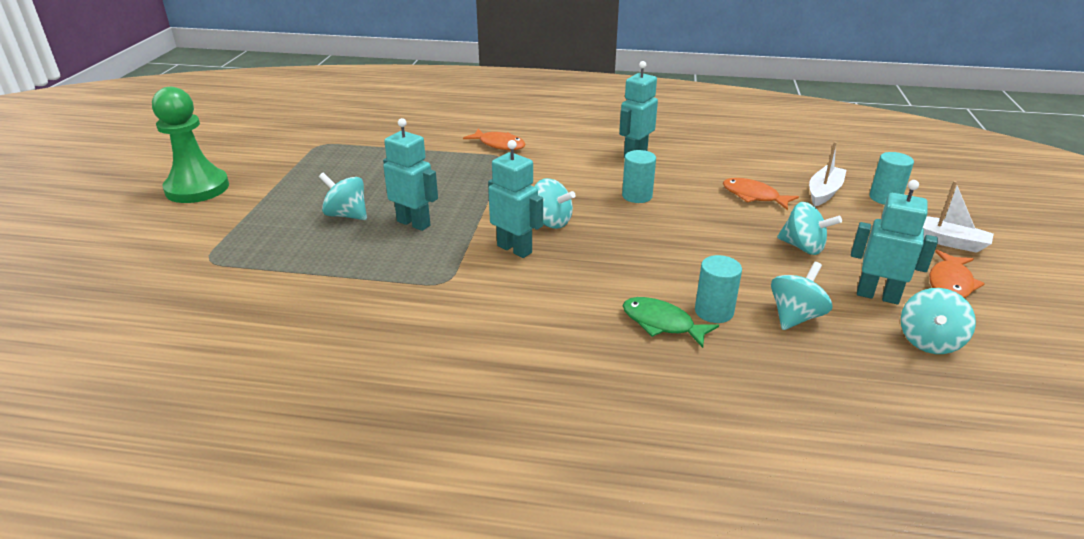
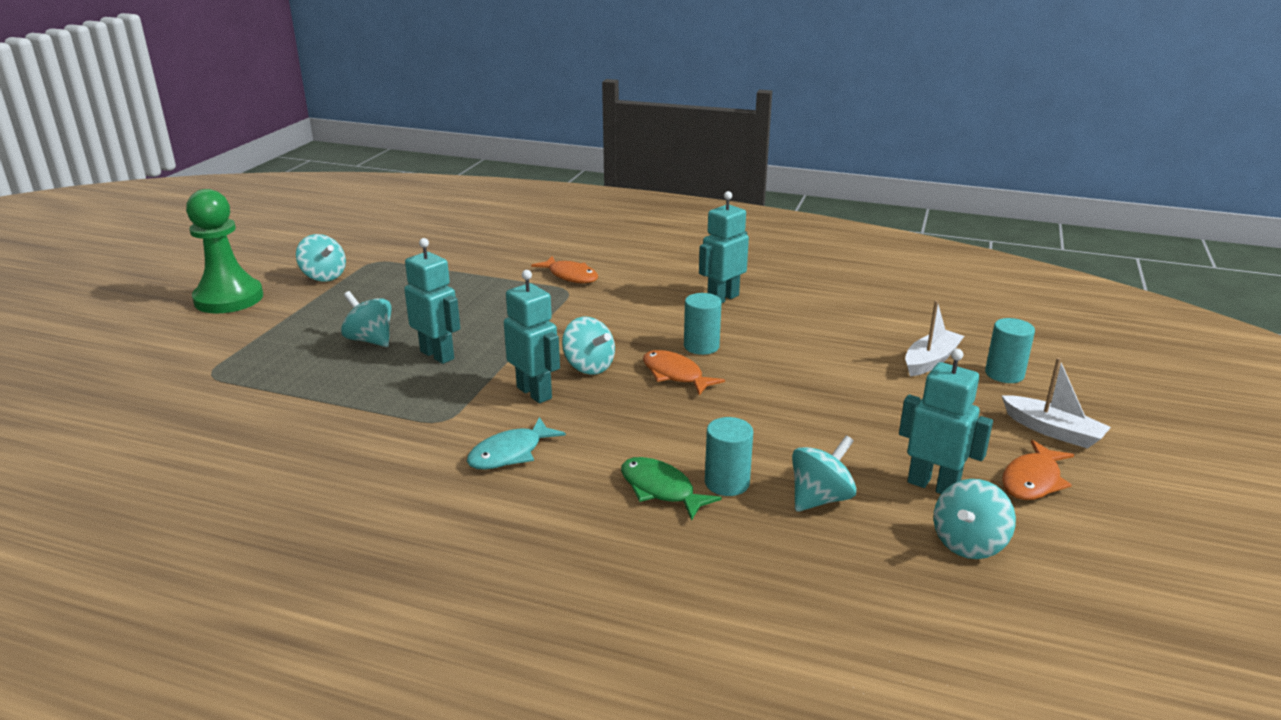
camera: 10 degrees right, 5 degrees down
(518, 305) = (510, 453): none -> turquoise fish
(753, 196) = (840, 358): orange fish -> orange fish (675, 375)
(803, 247) = (870, 422): turquoise spinning top -> turquoise spinning top (324, 276)

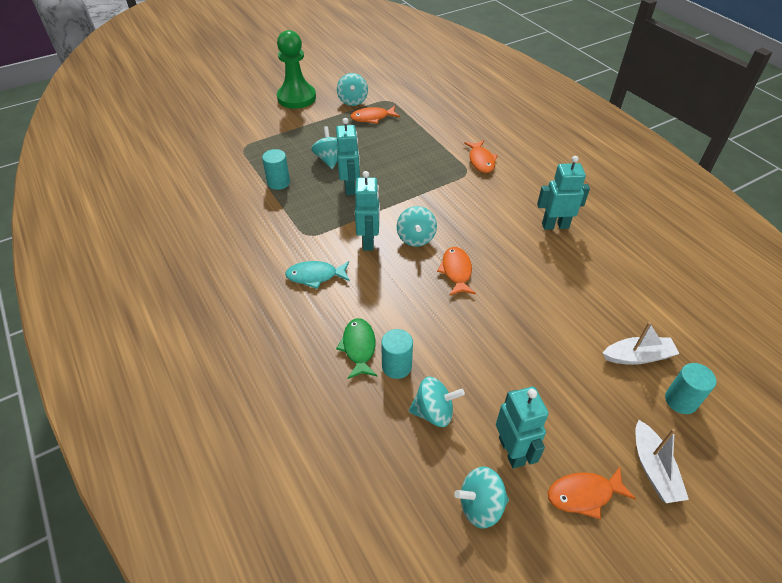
camera: 40 degrees right, 20 degrees up
(376, 283) = (372, 118): none -> orange fish
(701, 346) = (496, 258): turquoise cylinder -> turquoise cylinder (278, 182)

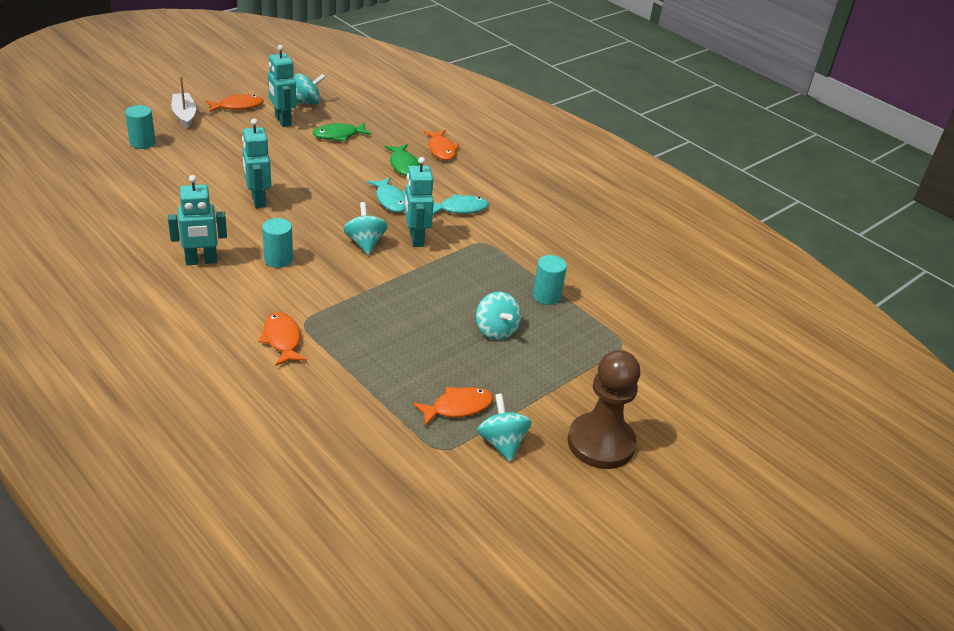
camera: 165 degrees right, 10 degrees down
(296, 98) = (601, 443): green pawn -> brown pawn
(350, 187) = (455, 294): turquoise robot -> turquoise robot (258, 200)
(384, 290) = (390, 200): none -> turquoise fish
(396, 366) = (370, 156): turquoise cylinder -> turquoise cylinder (278, 259)
(434, 412) = (338, 135): turquoise spinning top -> green fish
(456, 271) = (320, 216): orange fish -> orange fish (441, 150)
(637, 356) = (163, 164): white boat -> none

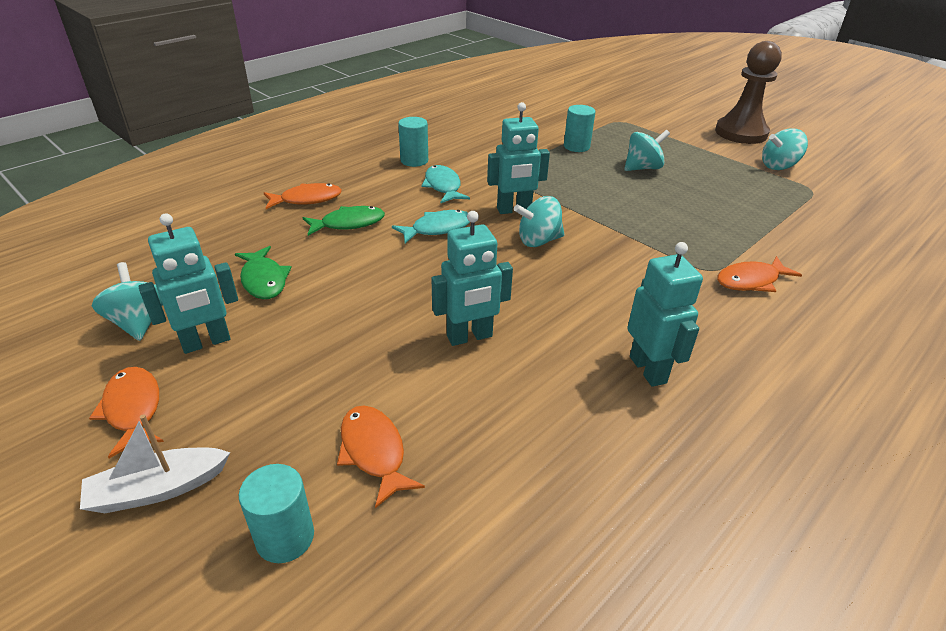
camera: 90 degrees left, 0 degrees up
(278, 259) = (605, 301): turquoise cylinder -> turquoise cylinder (414, 160)
(457, 407) = (757, 183): orange fish -> orange fish (374, 452)

